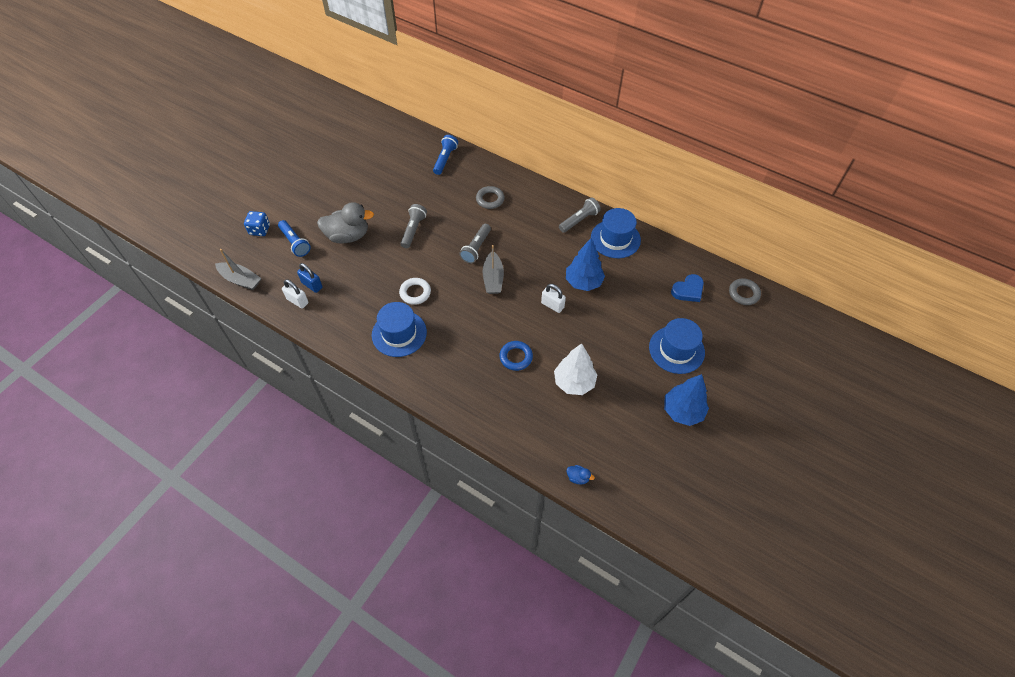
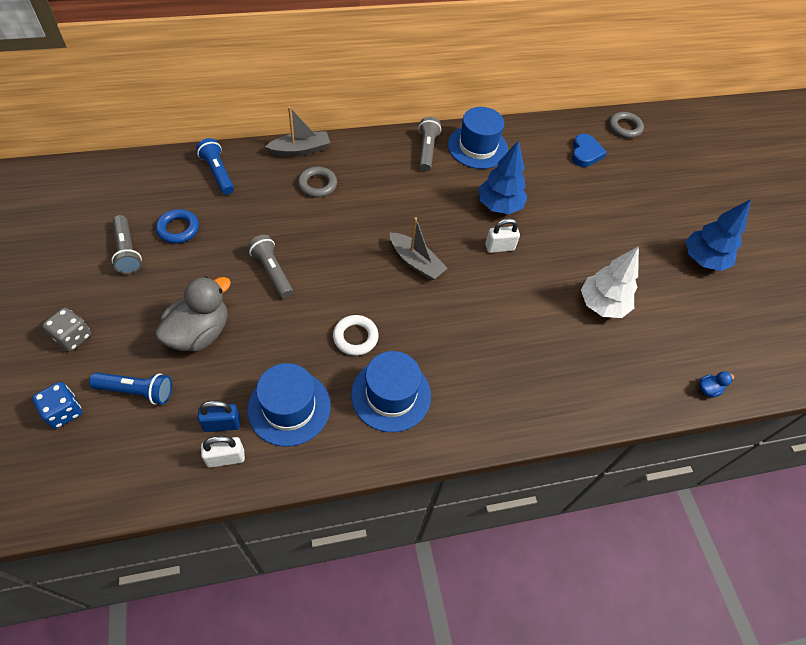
camera: 50 degrees left, 0 degrees up
(240, 280) = (112, 496): grey boat -> grey boat (300, 150)
(296, 199) = (73, 337): none -> grey dice
(476, 248) = (363, 244): grey flashlight -> grey flashlight (127, 251)
(516, 357) = (528, 323): blue ring -> blue ring (178, 229)
(676, 350) = (637, 211): blue hat -> blue hat (289, 407)

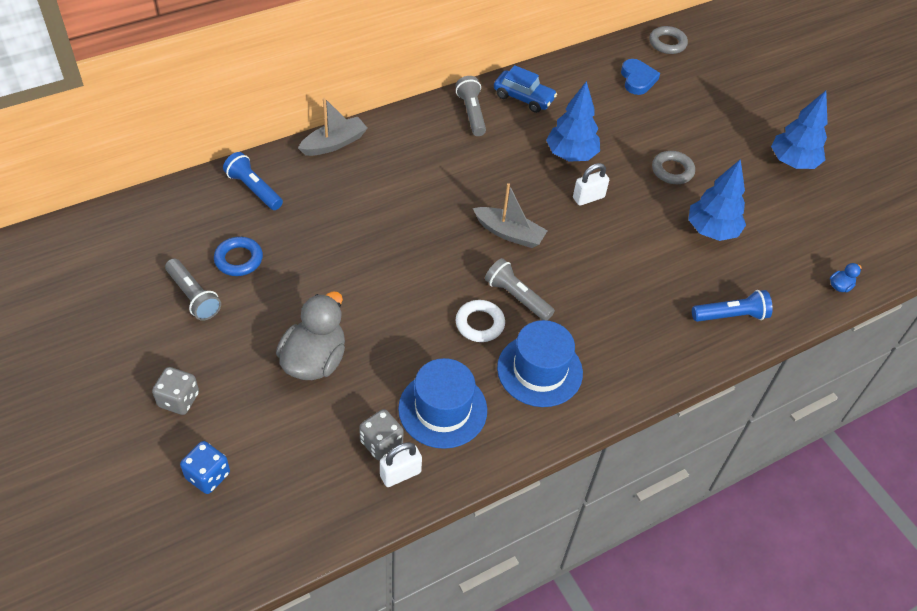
camera: 15 degrees left, 5 degrees down
(137, 391) = (276, 435): blue flashlight -> blue flashlight (731, 316)
(222, 424) = (381, 443): blue padlock -> grey dice
(272, 271) = (362, 279): grey flashlight -> grey flashlight (517, 297)
(317, 185) = (370, 177): grey ring -> grey ring (672, 170)
(477, 147) = (523, 97): blue hat -> blue car
(602, 305) = (711, 230): white tree -> blue tree

